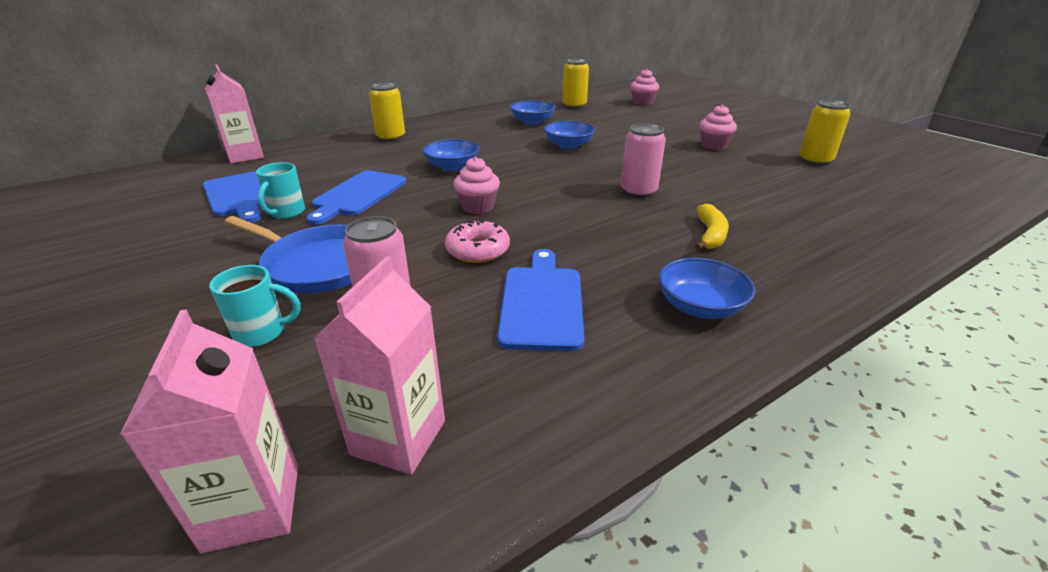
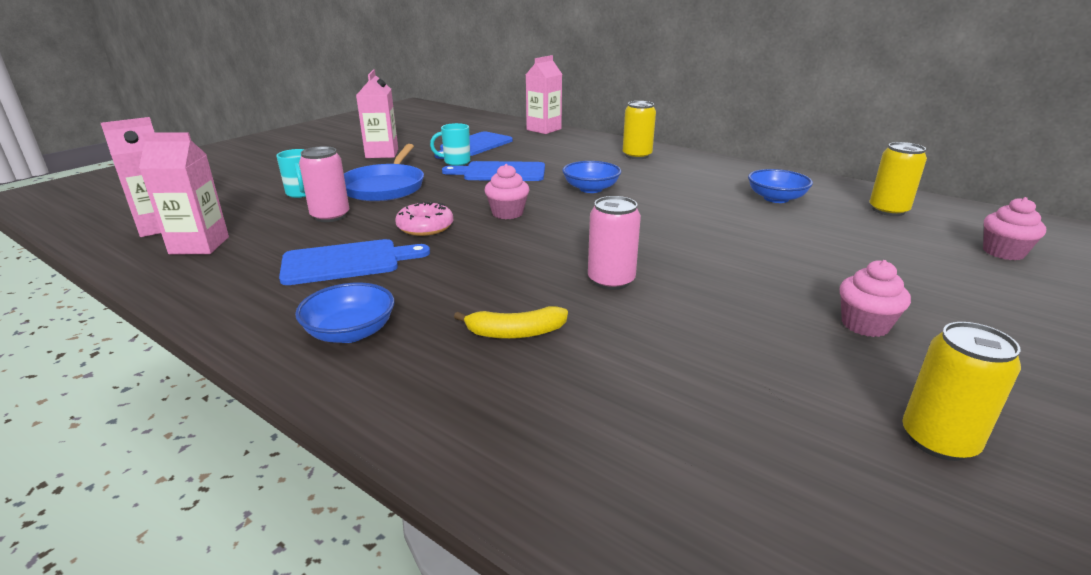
camera: 70 degrees right, 5 degrees down
(168, 257) = (382, 153): none -> pink carton
(568, 145) = (719, 227): blue bowl -> none

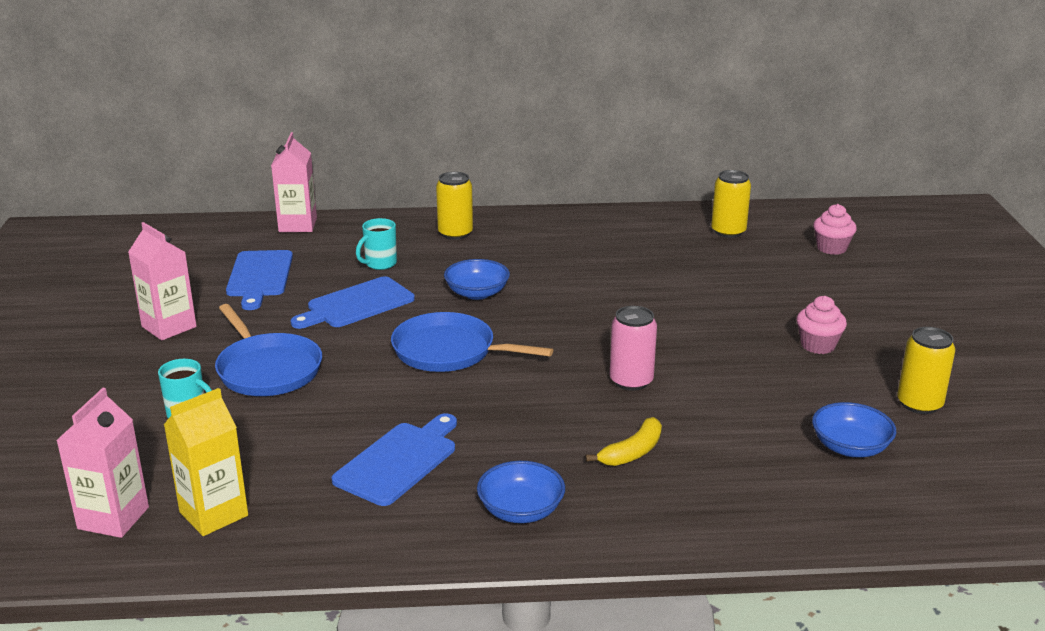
camera: 40 degrees left, 0 degrees up
(199, 245) = (214, 514): pink carton -> yellow carton
(330, 216) = (282, 425): pink can -> none
(425, 227) = (400, 397): pink donut -> none
(456, 162) = (282, 308): turquoise mug -> turquoise mug (380, 264)
(507, 213) = (449, 351): pink cupcake -> blue pan
(776, 198) = (639, 248): blue bowl -> blue bowl (850, 447)

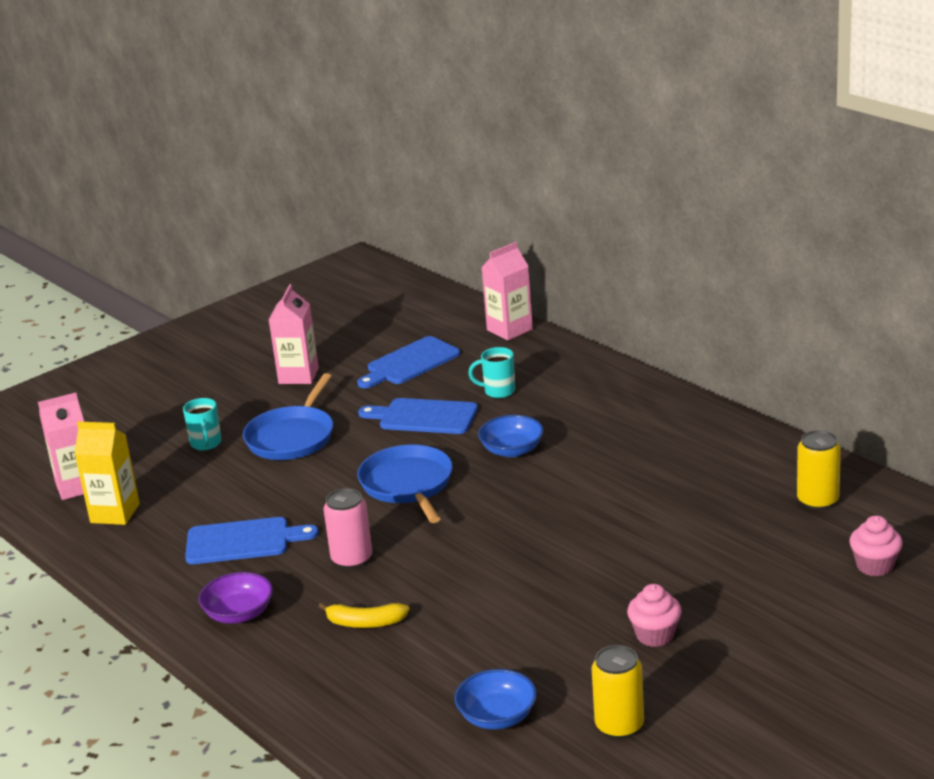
camera: 55 degrees right, 0 degrees up
(455, 233) = (598, 391): yellow can -> none
(521, 510) = (239, 614): blue bowl -> purple bowl
(631, 381) = (468, 576): pink can -> pink can (352, 559)

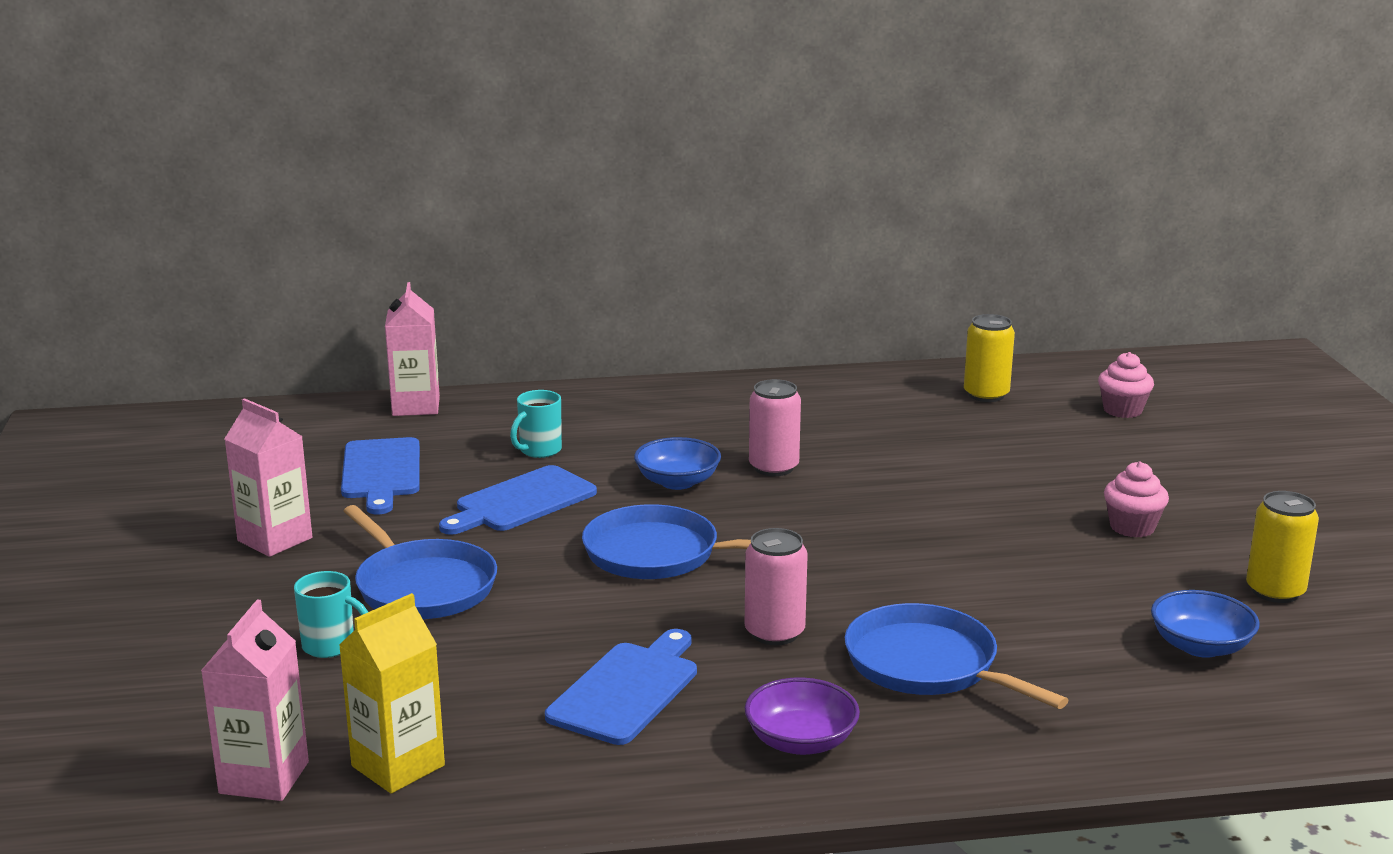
camera: 60 degrees left, 5 degrees down
(365, 623) = (927, 665): yellow banana -> blue pan
(575, 472) = (773, 467): none -> pink can

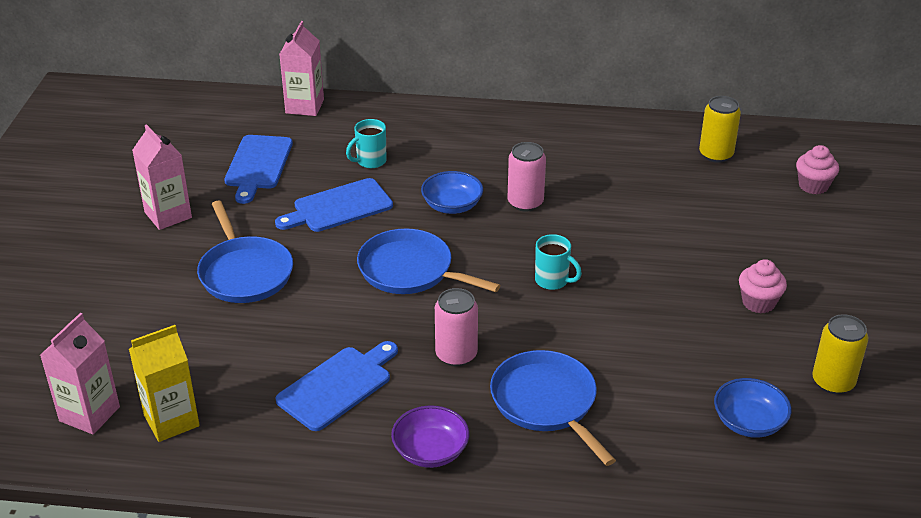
camera: 15 degrees right, 15 degrees up
(331, 646) = (168, 314): turquoise mug -> turquoise mug (553, 281)

